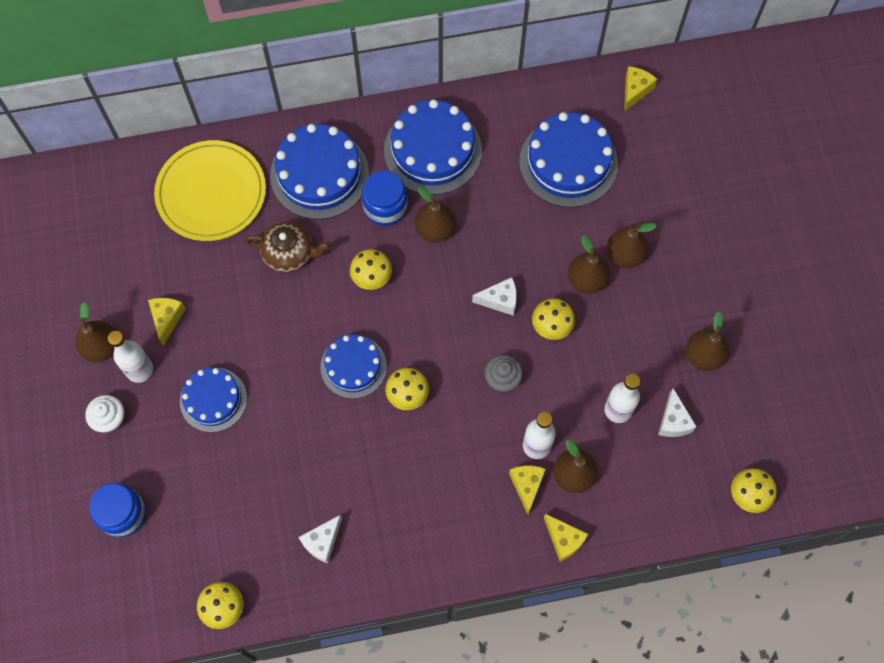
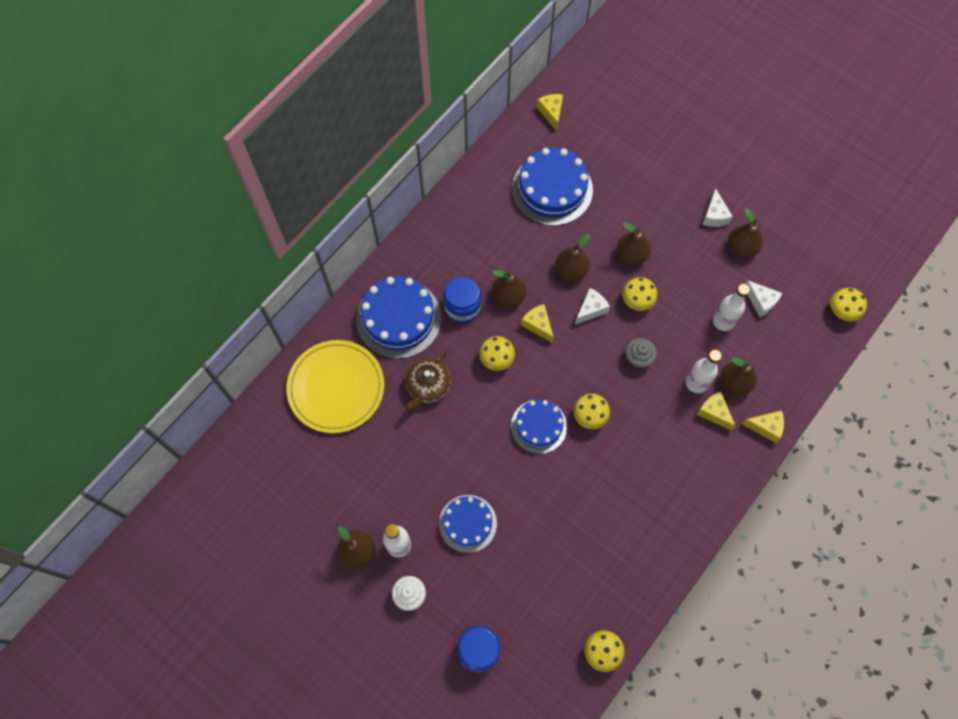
camera: 40 degrees left, 0 degrees up
(167, 319) = (385, 496): yellow cheese -> yellow cheese (538, 325)
(289, 253) = (428, 386): brown teapot -> brown teapot turned 150 degrees clockwise
(322, 542) = (624, 555): white cheese -> white cheese (714, 215)
(432, 150) = (459, 246): blue cake -> none
(624, 255) = (639, 221): brown pear -> brown pear (571, 271)

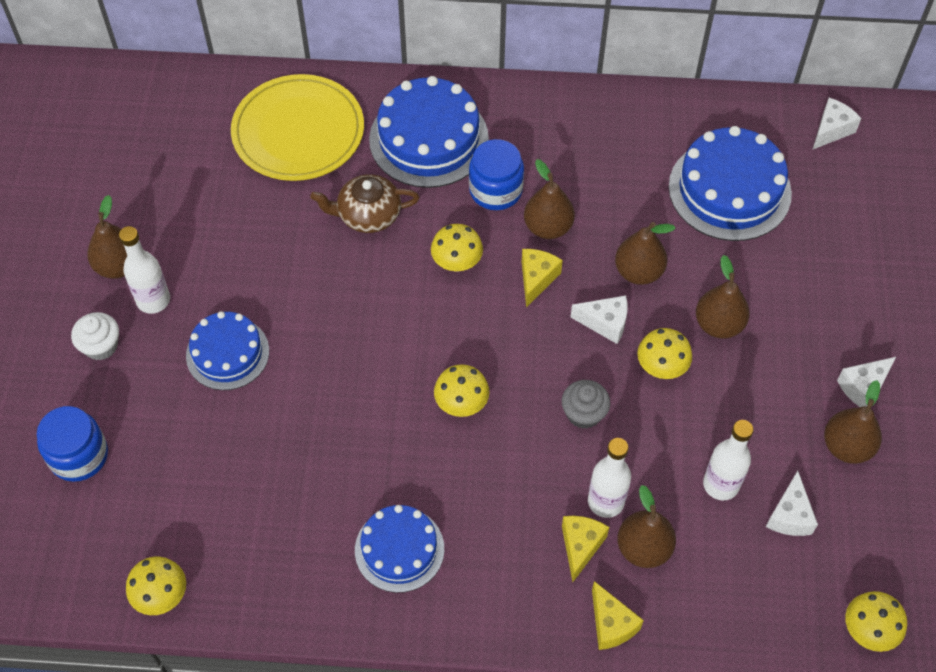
camera: 55 degrees right, 10 degrees down
(538, 426) = (405, 356): blue cake -> blue cake (399, 549)
(551, 113) = (831, 130): yellow cheese -> white cheese

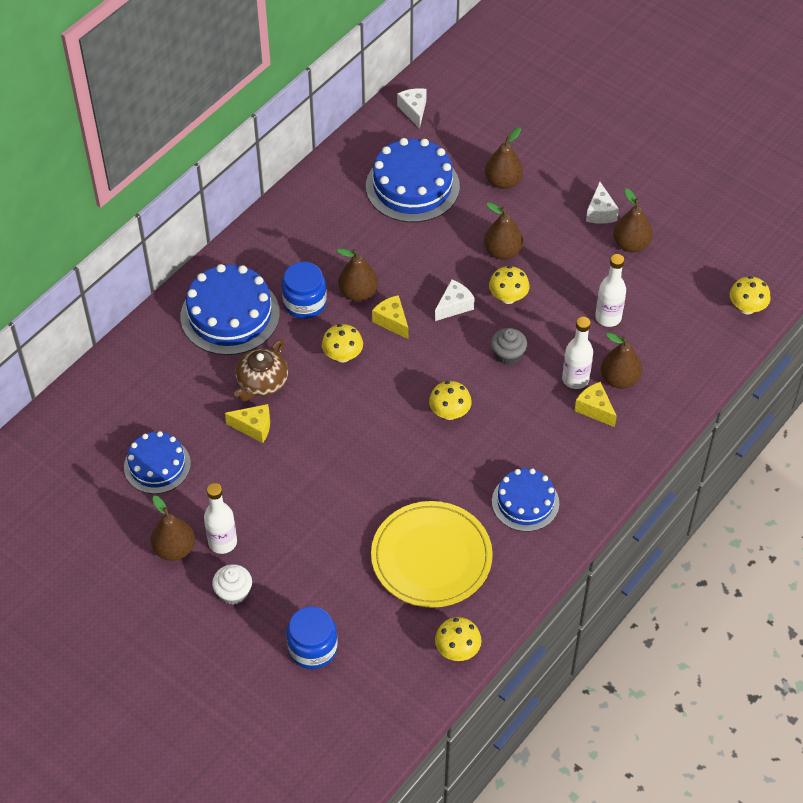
camera: 55 degrees left, 5 degrees down
(227, 353) = (304, 520): blue cake -> blue cake (157, 465)
(298, 131) = (154, 384): yellow plate -> yellow plate (431, 557)
(611, 624) = (655, 424): yellow cheese -> yellow cheese (254, 427)
(638, 272) = (432, 267): brown pear -> brown pear (503, 182)
(789, 515) = (652, 298): white cheese -> none

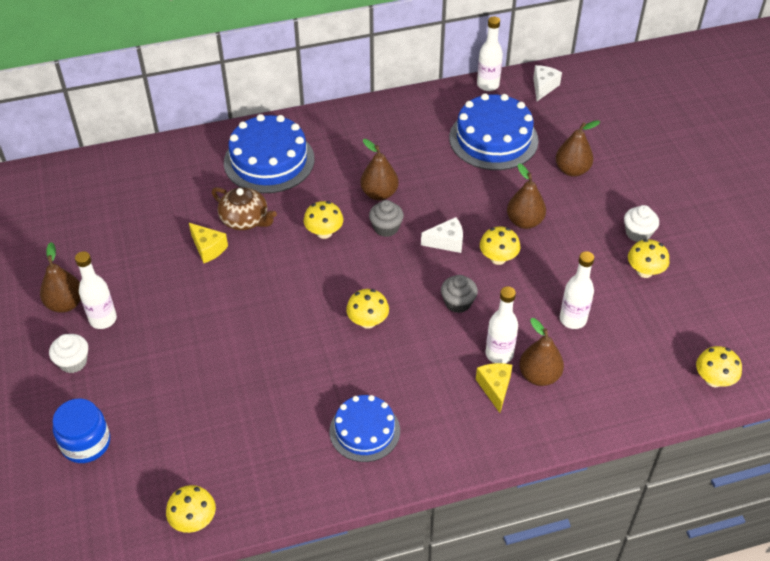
camera: 35 degrees right, 5 degrees down
(157, 465) = (114, 237): blue cake -> none
(261, 382) = (245, 220): brown teapot -> brown teapot turned 120 degrees counterclockwise
(305, 303) = (331, 180): blue jar -> none
(362, 133) = (488, 85): none -> white bottle
(392, 321) = (386, 228): yellow cheese -> grey cupcake
(431, 557) = (246, 428): yellow plate -> none
(600, 212) = (638, 233): white cheese -> white cupcake
(631, 244) = (644, 271): brown pear -> yellow mushroom

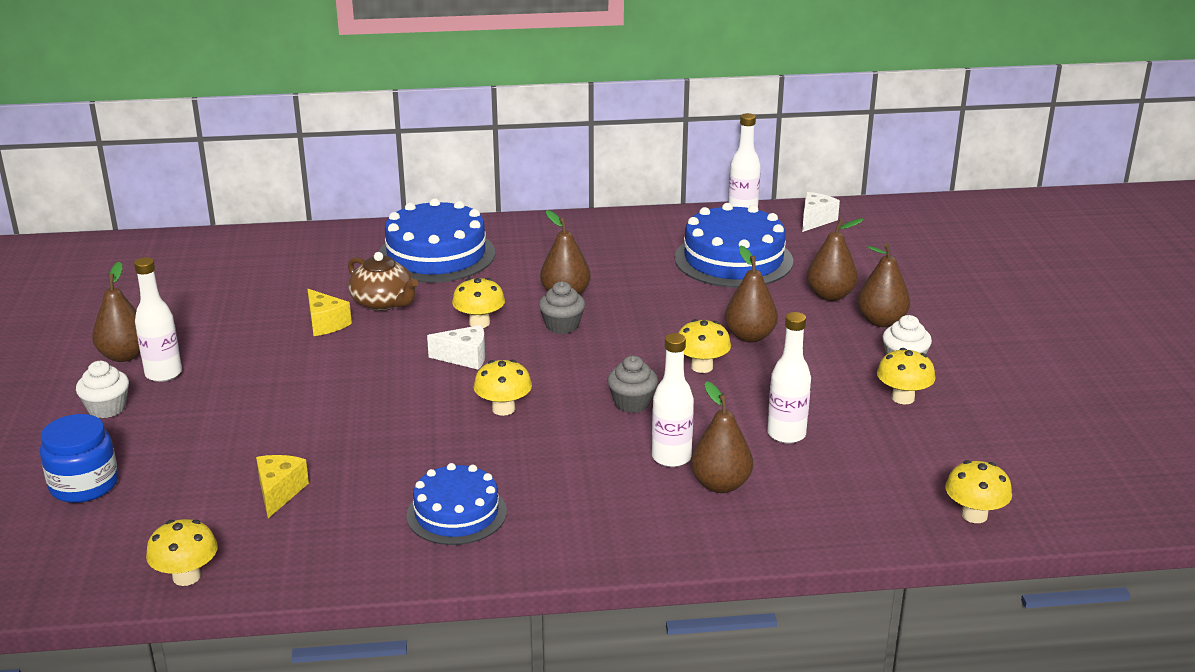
camera: 10 degrees right, 20 degrees down
(447, 242) = (638, 345): white cheese -> white cheese (465, 358)
(495, 388) = (653, 490): yellow cheese -> yellow cheese (279, 492)
(614, 193) = (881, 321): none -> brown pear

